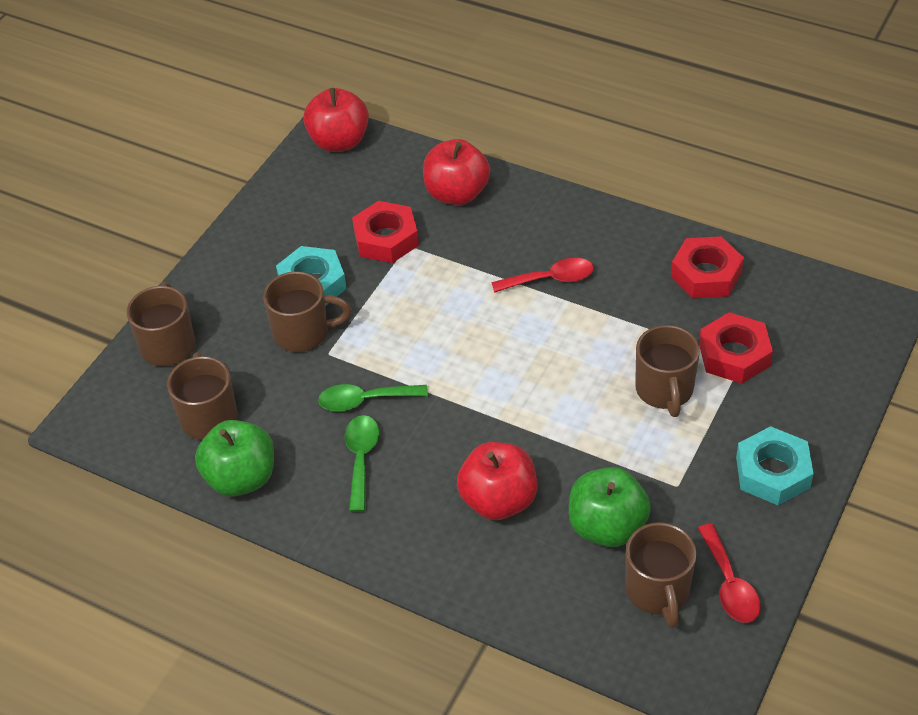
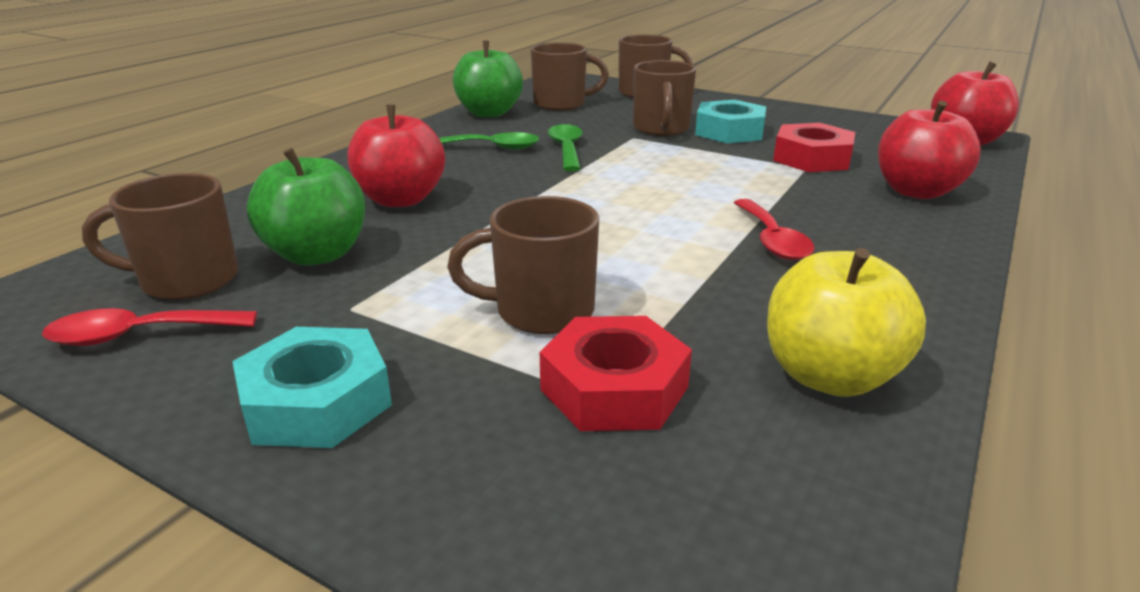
camera: 90 degrees right, 20 degrees down
(706, 274) = (830, 376): red nut -> yellow apple

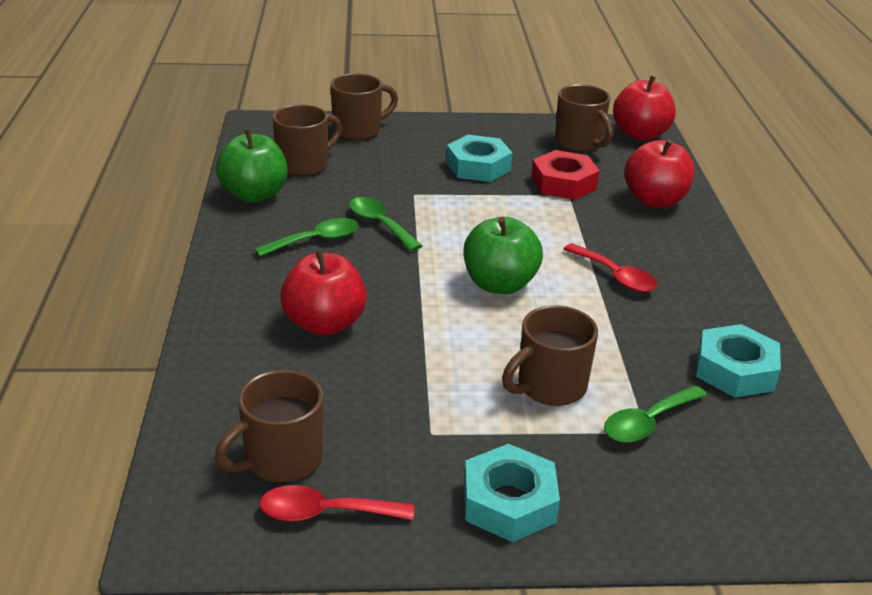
camera: 35 degrees left, 5 degrees up
(139, 335) = (325, 513): red spoon -> red spoon turned 45 degrees clockwise
(317, 254) = (341, 399): green apple -> green apple (499, 284)
(614, 388) = (647, 423): red nut -> green spoon
(661, 129) = (424, 177): brown mug -> brown mug (580, 143)
(830, 376) = (735, 370): yellow apple -> turquoise nut

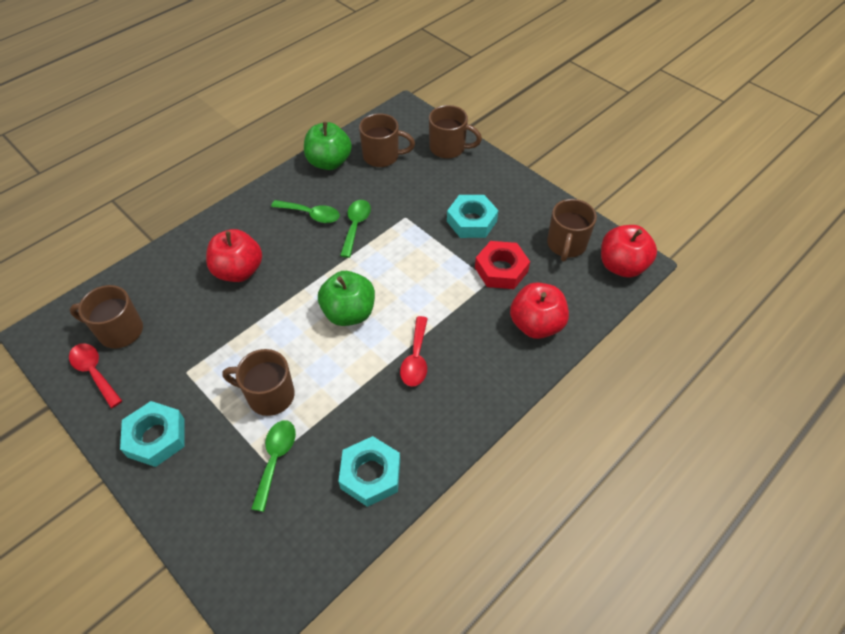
camera: 50 degrees right, 20 degrees up
(647, 423) = (275, 459): green spoon -> green spoon turned 90 degrees clockwise

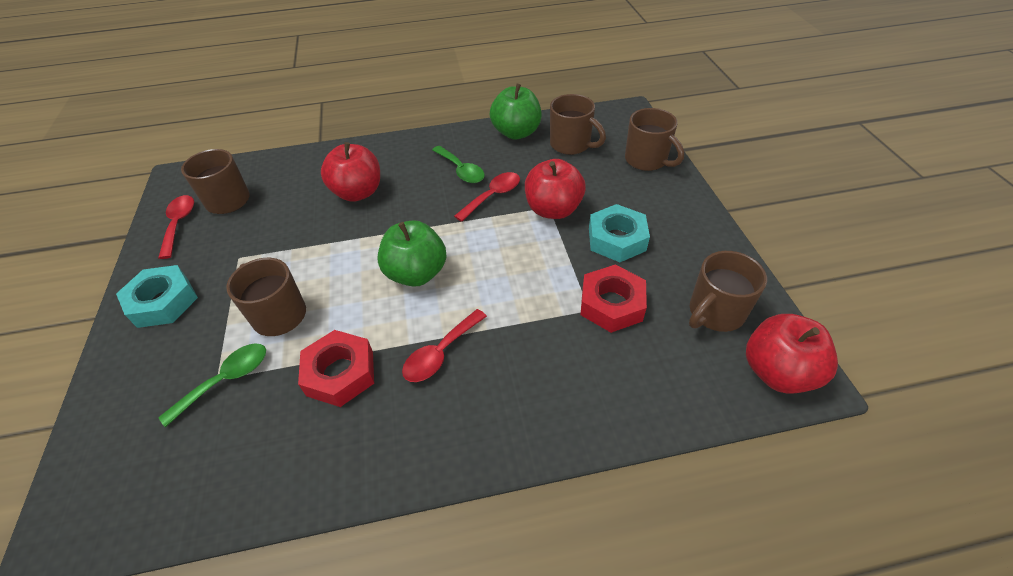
camera: 35 degrees right, 5 degrees down
(355, 226) = (493, 196): green spoon -> red spoon
(357, 408) = (340, 373): none -> red nut
(370, 474) = (289, 453): turquoise nut -> none
(536, 324) = (607, 387): red apple -> red apple (553, 209)

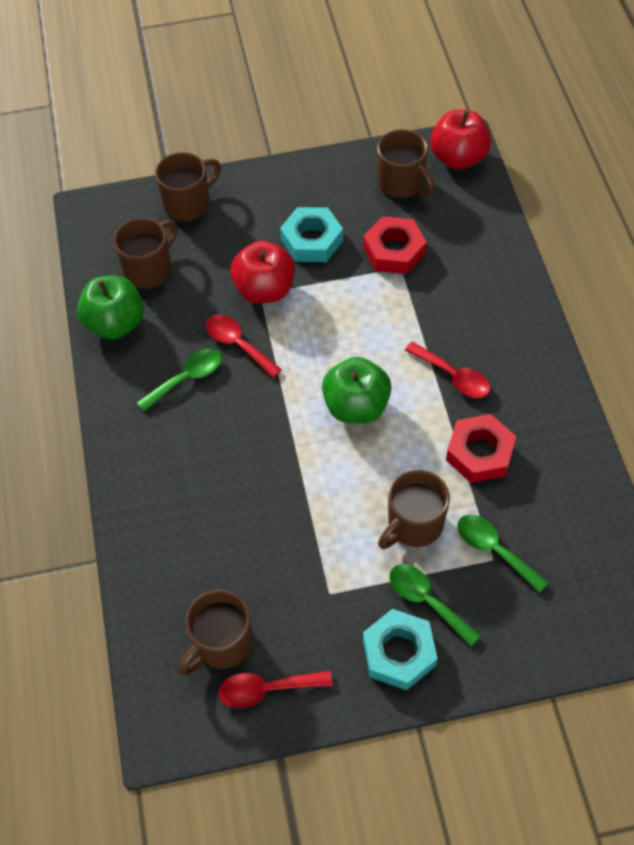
camera: 90 degrees left, 10 degrees up
(200, 322) = (426, 601): none -> green spoon
(358, 192) = (219, 485): red apple -> none

